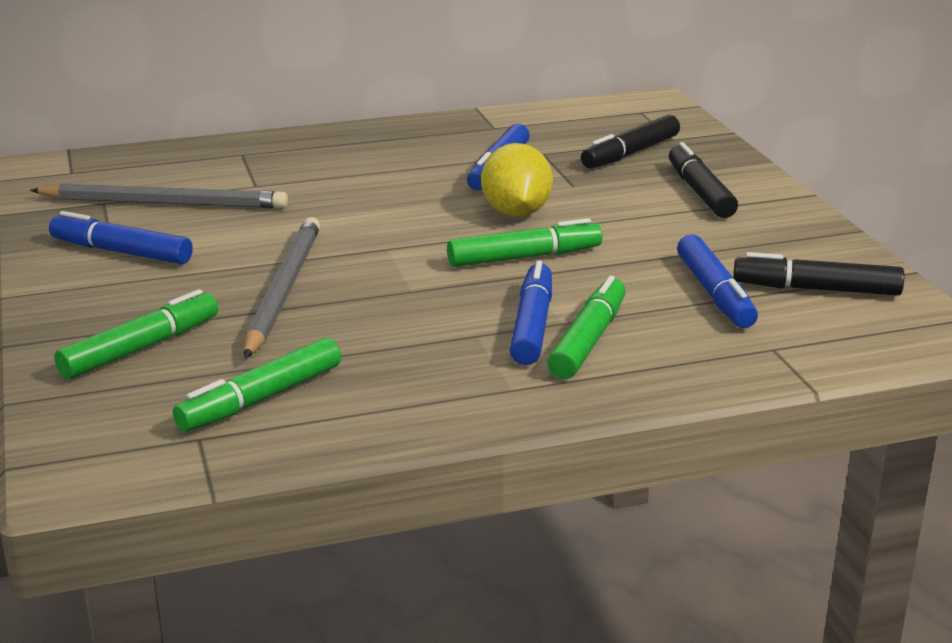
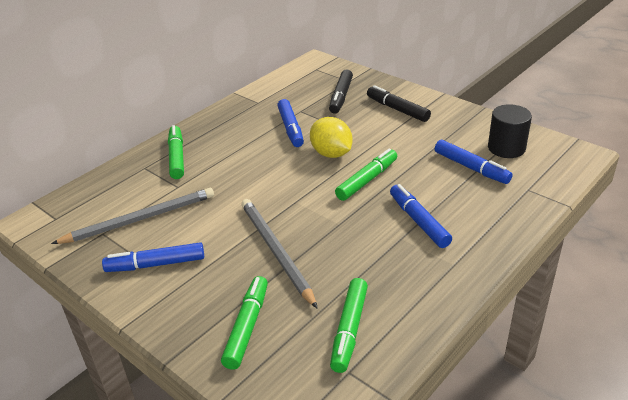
camera: 30 degrees left, 10 degrees up
(588, 340) = (452, 219): green marker -> green marker (177, 157)
(816, 289) = (506, 148): black marker -> black cylinder

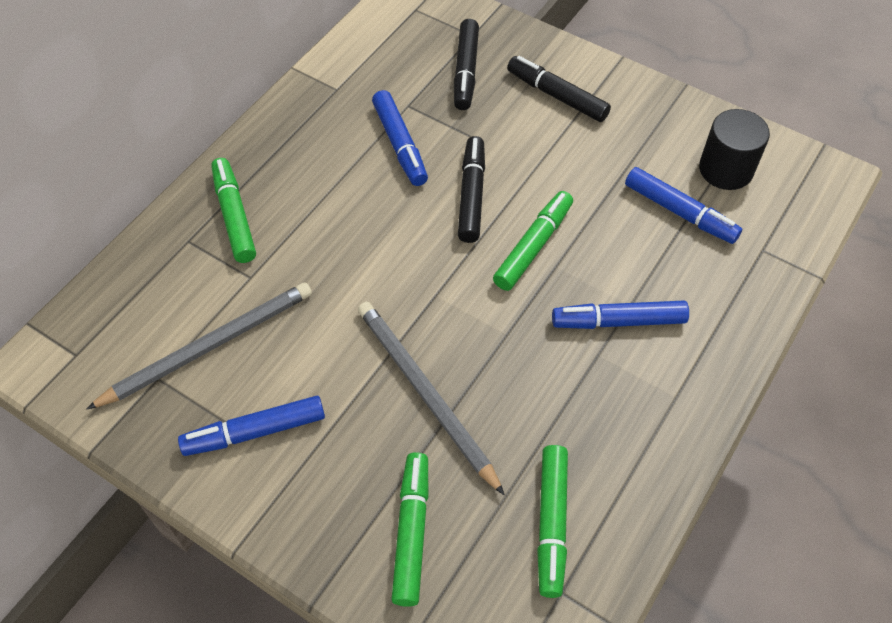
camera: 10 degrees left, 20 degrees up
(331, 154) = (471, 195): yellow lemon -> black marker
(419, 221) = (618, 321): blue marker -> blue marker turned 60 degrees counterclockwise

